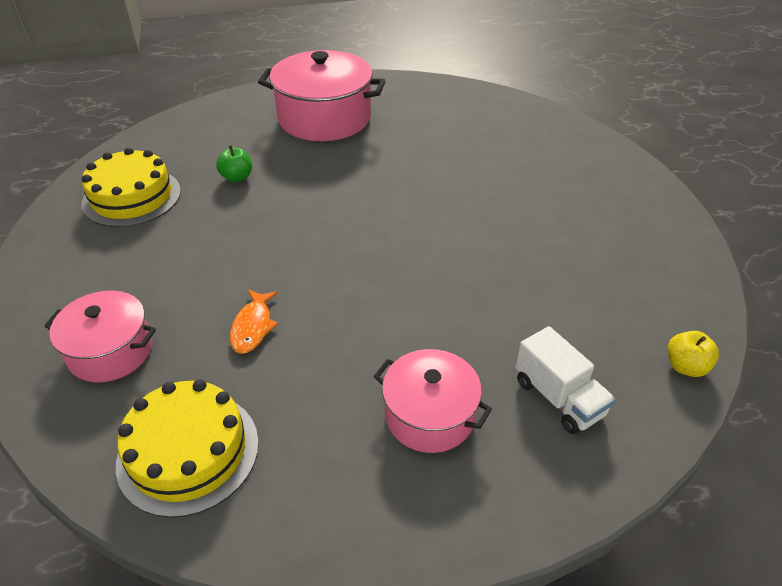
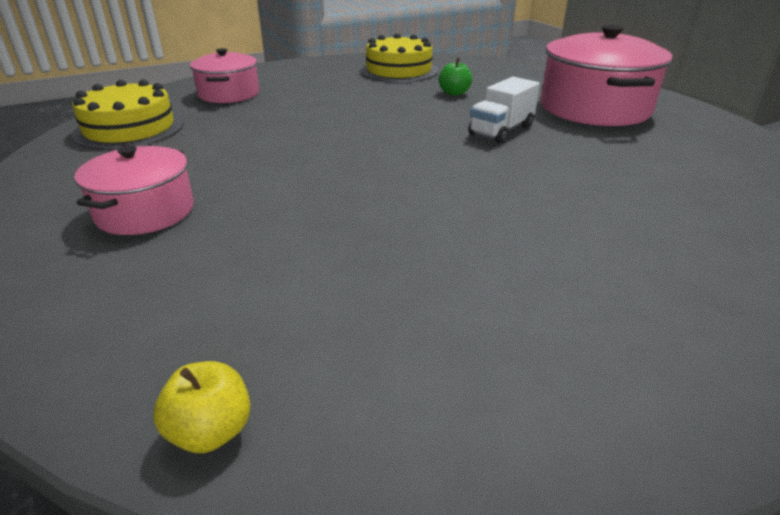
camera: 75 degrees right, 10 degrees down
(253, 327) = (259, 127): orange fish -> none
(558, 397) = (157, 291): white truck -> white truck (501, 131)

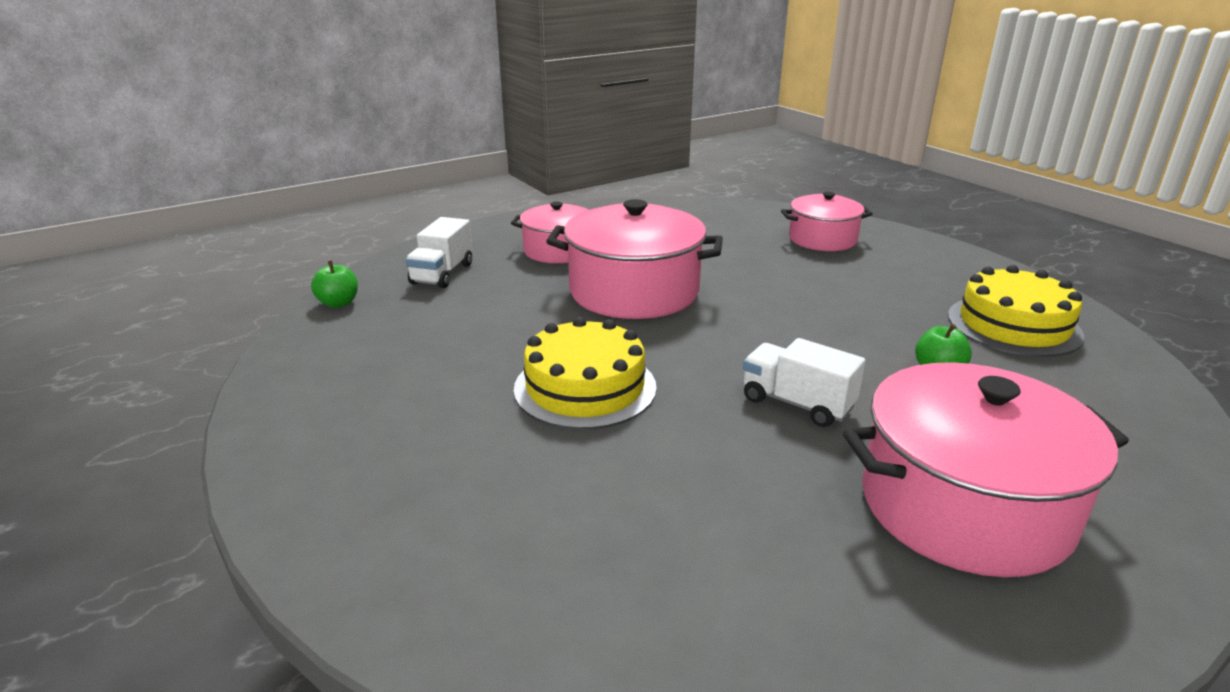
camera: 85 degrees right, 5 degrees down
(129, 129) = (706, 218): yellow cake -> yellow cake (585, 387)
(155, 308) = (442, 274): none -> white truck
(211, 431) = (338, 303): yellow apple -> green apple
(295, 173) = (634, 291): none -> pink pot

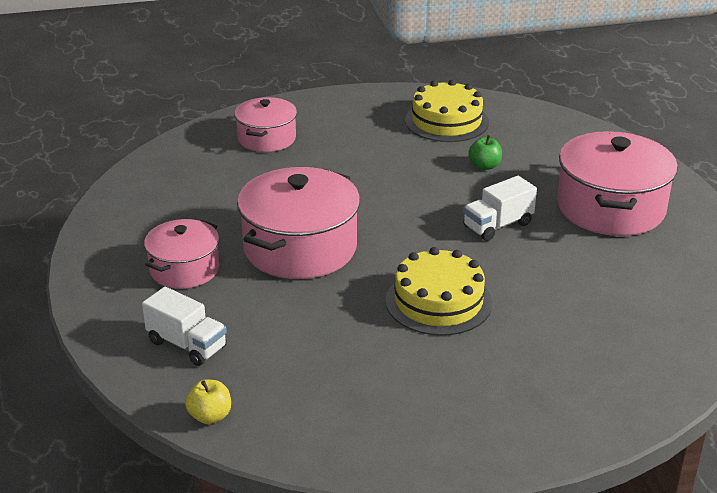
camera: 70 degrees left, 5 degrees up
(338, 303) = (210, 416): green apple -> yellow apple

